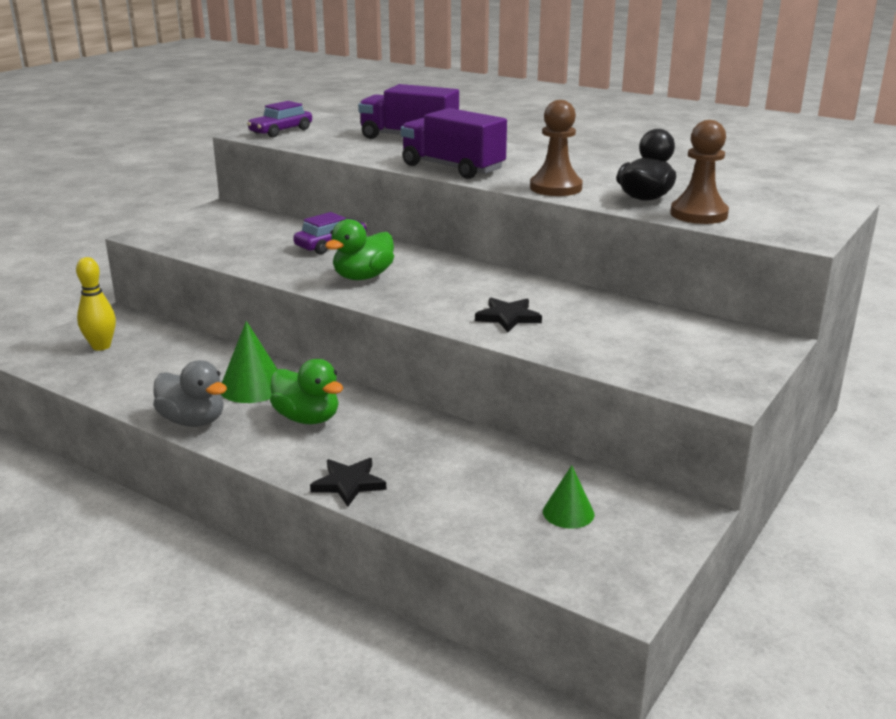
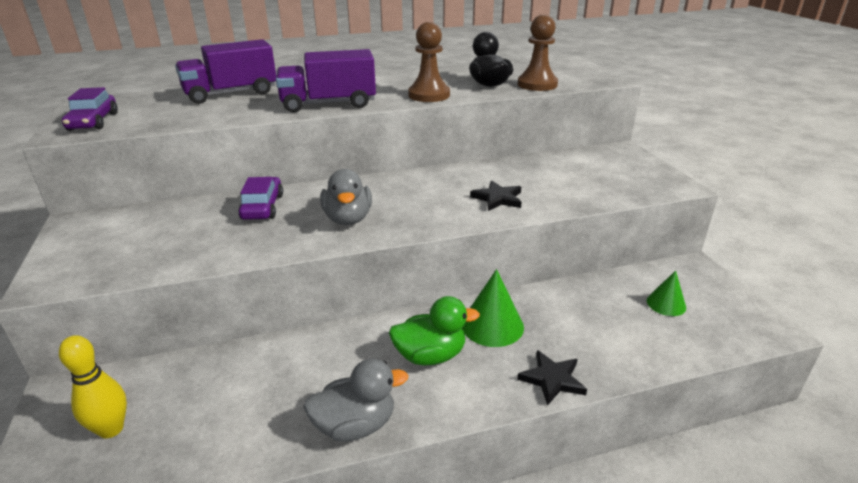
camera: 50 degrees left, 5 degrees up
(252, 386) = (340, 362): green cone -> green cone (492, 325)
(363, 277) = (348, 219): green duck -> grey duck

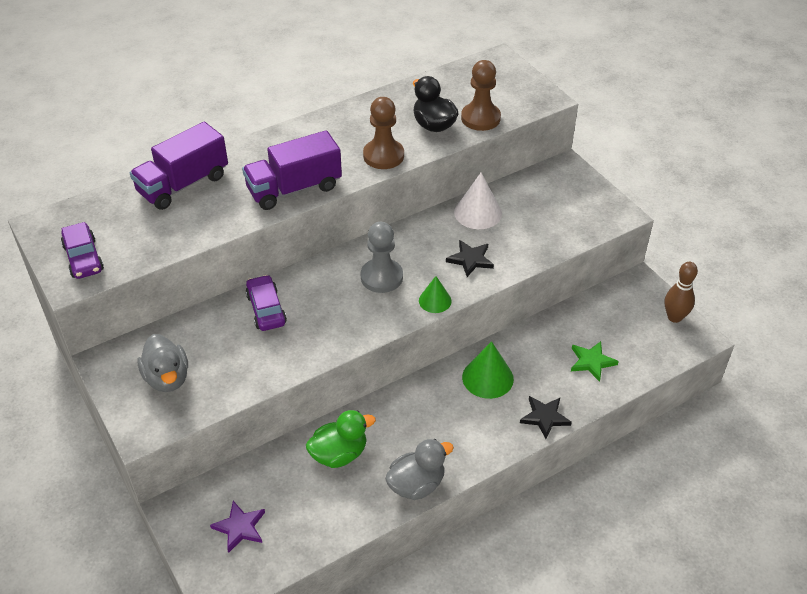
camera: 15 degrees left, 15 degrees up
(111, 429) = (240, 527): yellow bowling pin -> purple star
(348, 219) = (351, 310): grey duck -> grey duck (167, 378)
(396, 199) = (381, 277): none -> grey pawn
(430, 355) = (449, 416): green duck -> green duck (339, 454)
(519, 168) = (478, 213): none -> white cone
(626, 331) = (591, 362): none -> green star
(666, 304) = (619, 328): green cone -> green cone (435, 300)
(739, 304) = (674, 317): none -> brown bowling pin

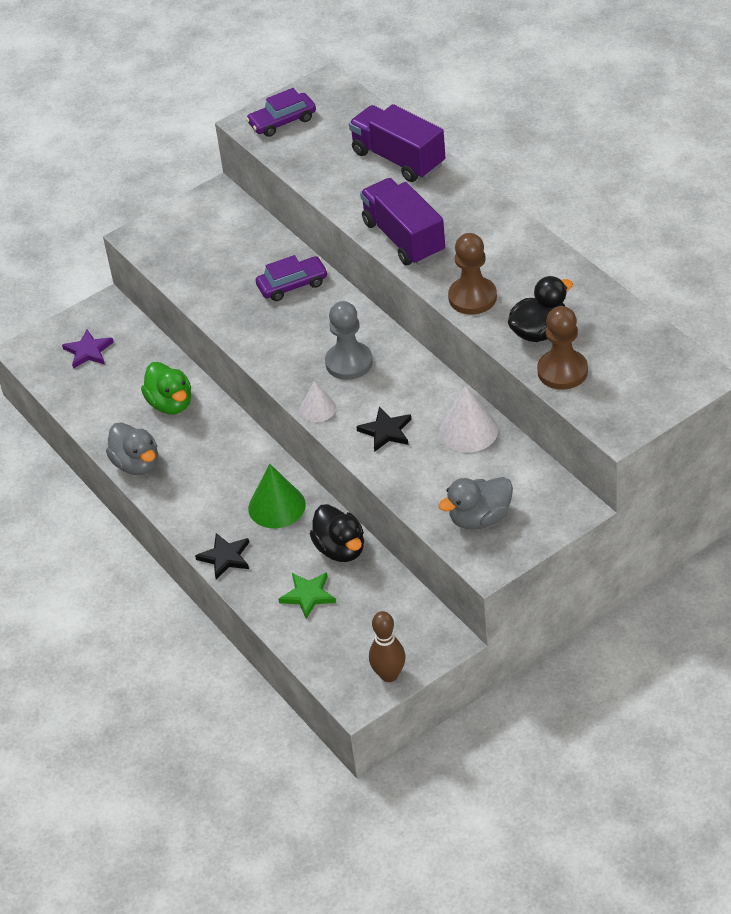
camera: 90 degrees right, 0 degrees up
(167, 378) = (198, 238): grey duck -> grey duck (480, 518)
(435, 300) = (318, 408): green cone -> white cone
(542, 338) = (340, 549): none -> black duck

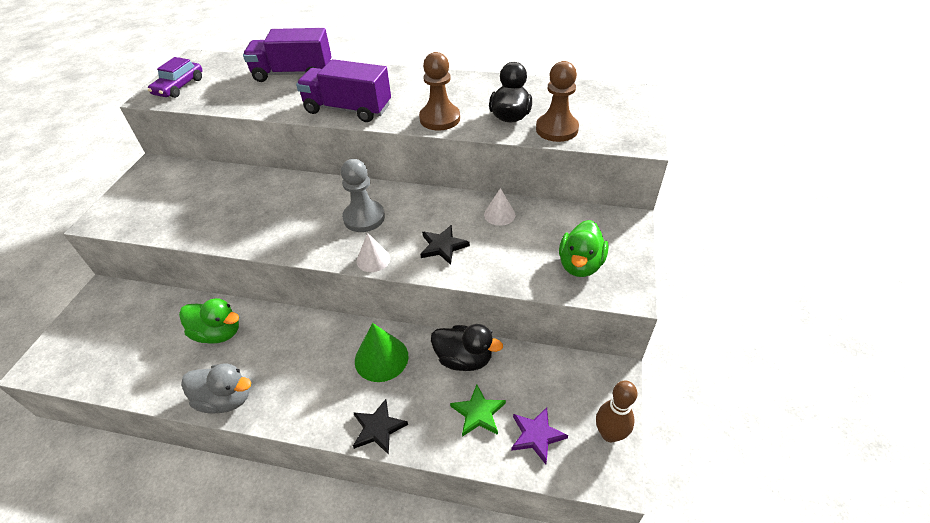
camera: 45 degrees left, 0 degrees up
(88, 351) = (106, 333): purple star -> purple star (536, 435)
(292, 285) = (268, 192): purple car -> none
(468, 430) = (499, 214): white cone -> white cone, size x0.63
(480, 518) = (580, 265): grey duck -> green duck

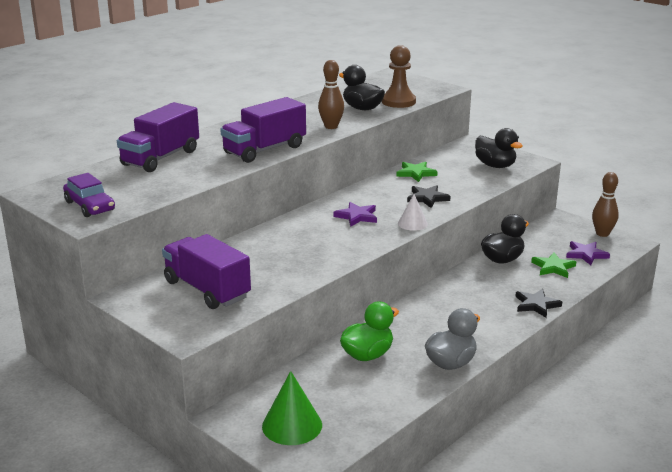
camera: 60 degrees left, 20 degrees down
(177, 197) = (207, 290): none -> purple truck
(364, 218) = (357, 216): grey pawn -> purple star
(381, 358) = (471, 289): green cone -> green cone (292, 425)
(440, 119) = (331, 126): brown pawn -> brown bowling pin
(499, 214) = (416, 173): white cone -> green star
(580, 265) = (495, 166): green duck -> black duck

